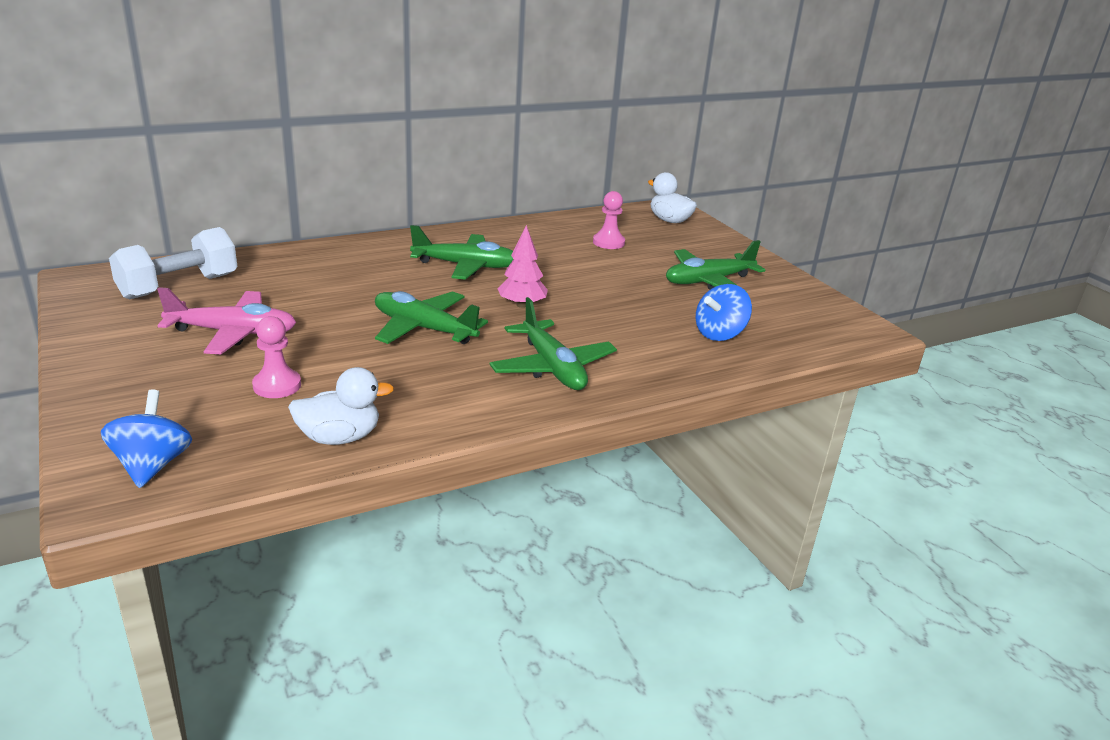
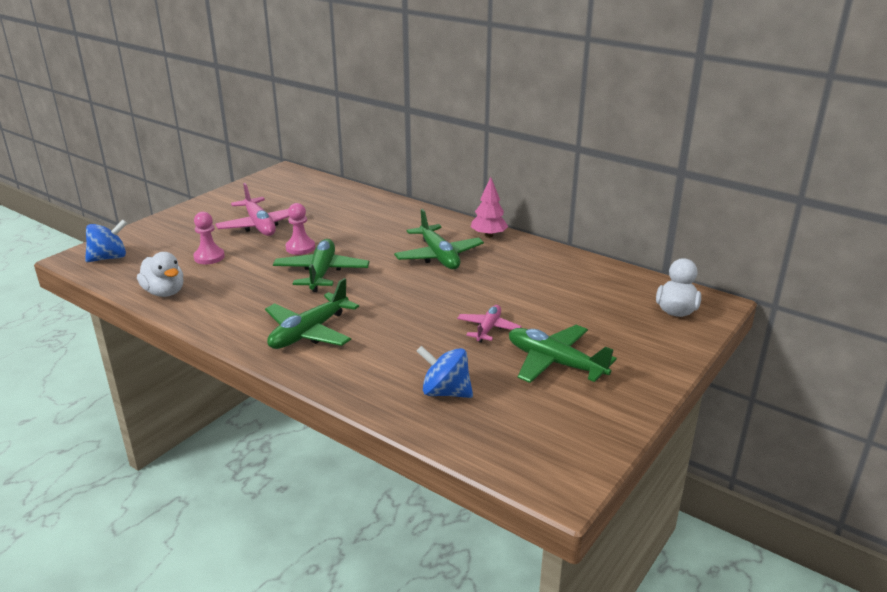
camera: 65 degrees right, 0 degrees up
(179, 286) = (301, 193): white dumbbell -> none
(522, 305) = (398, 294): pink tree -> pink tree (488, 235)
(608, 242) = (571, 296): pink pawn -> pink pawn (300, 248)
(630, 287) = (488, 329): none -> pink plane

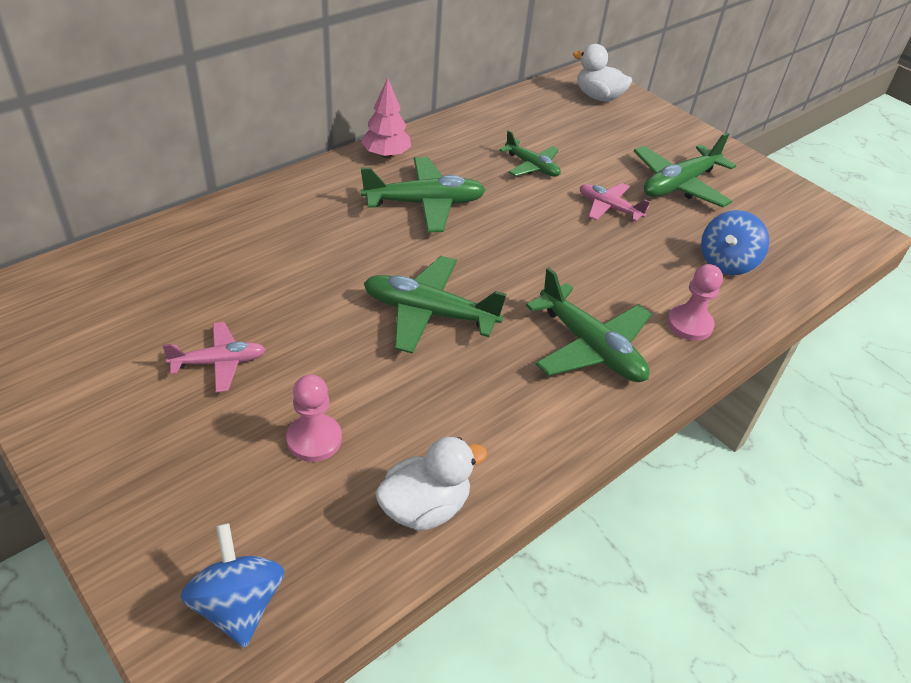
camera: 80 degrees left, 15 degrees up
(259, 225) = (219, 362): pink plane -> pink plane, size x0.61
(300, 248) = (335, 324): pink pawn -> pink pawn (689, 324)
(522, 290) = (532, 166): none -> green plane

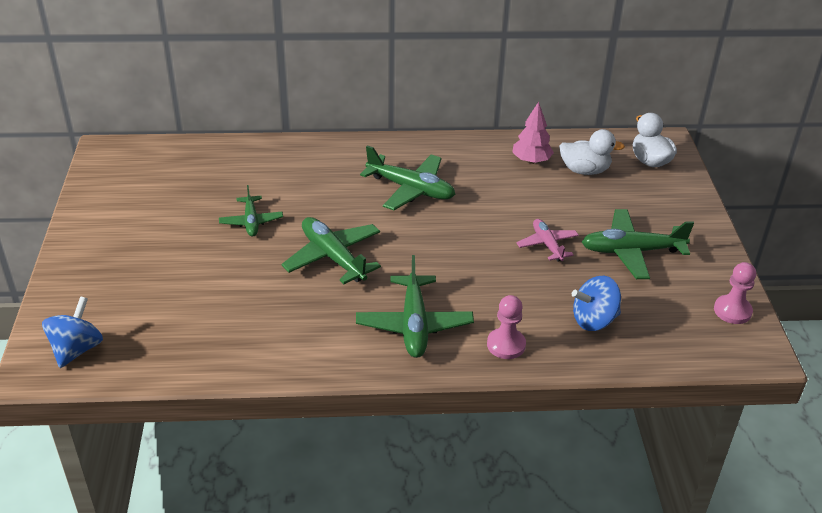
camera: 40 degrees right, 5 degrees down
(219, 362) = (186, 231): pink plane -> none
(314, 439) = (192, 294): pink pawn -> pink pawn (732, 311)
(386, 155) = (422, 147): pink tree -> pink tree (531, 161)
(425, 507) = (210, 356): white duck -> white duck (584, 170)
(532, 166) = (523, 193): green plane -> green plane (251, 222)

